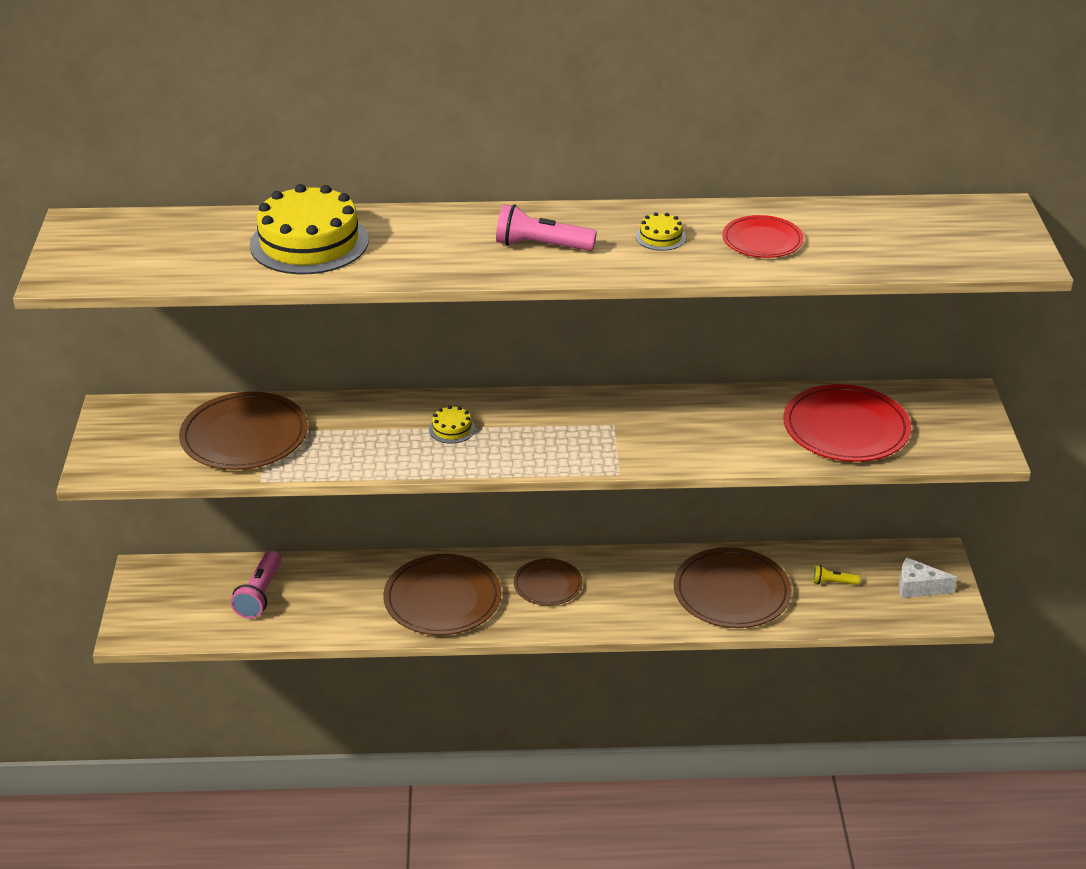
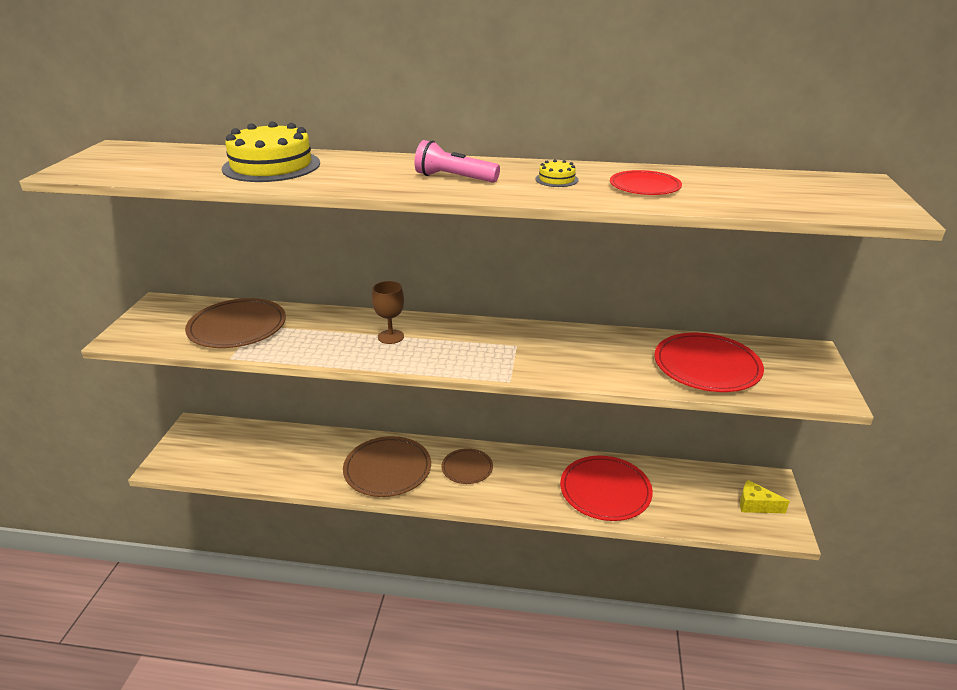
camera: 10 degrees right, 5 degrees down
(260, 595) = (261, 450): pink flashlight -> none
(452, 429) = (391, 337): yellow cake -> brown goblet
(731, 592) = (605, 491): brown plate -> red plate
(832, 582) = (686, 493): yellow flashlight -> none
(918, 587) = (755, 505): white cheese -> yellow cheese

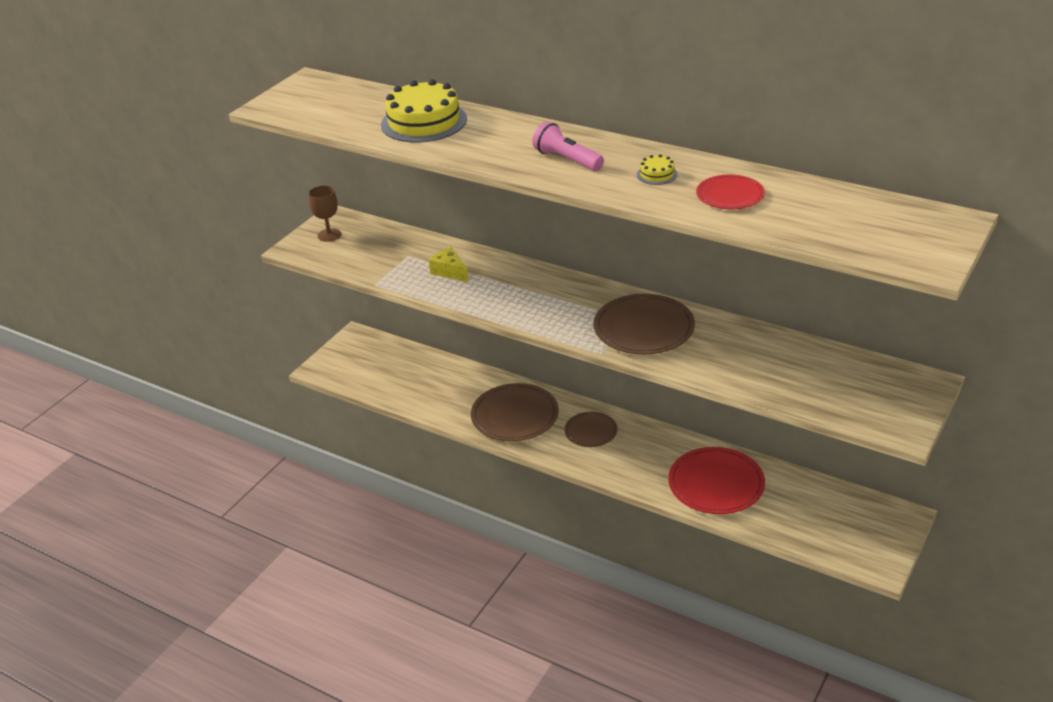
camera: 25 degrees right, 5 degrees up
(237, 327) = (391, 254): brown plate -> brown plate (643, 328)
(391, 337) = (519, 288): brown goblet -> brown goblet (329, 235)
(706, 366) = (801, 376): red plate -> none
(755, 505) = (866, 534): yellow cheese -> yellow cheese (449, 272)

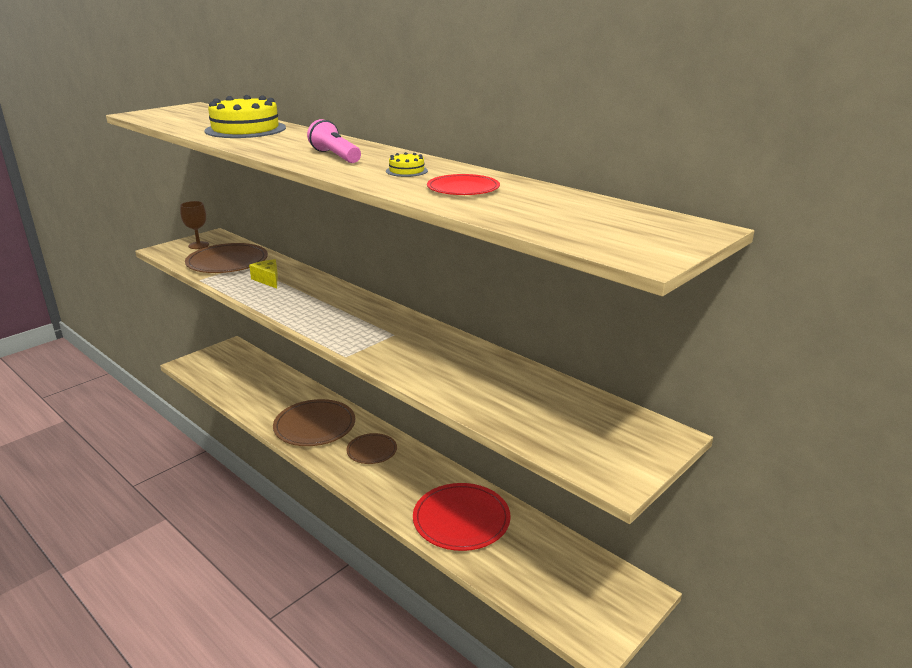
camera: 10 degrees right, 10 degrees down
(643, 328) = (401, 343): brown plate -> brown plate (227, 262)

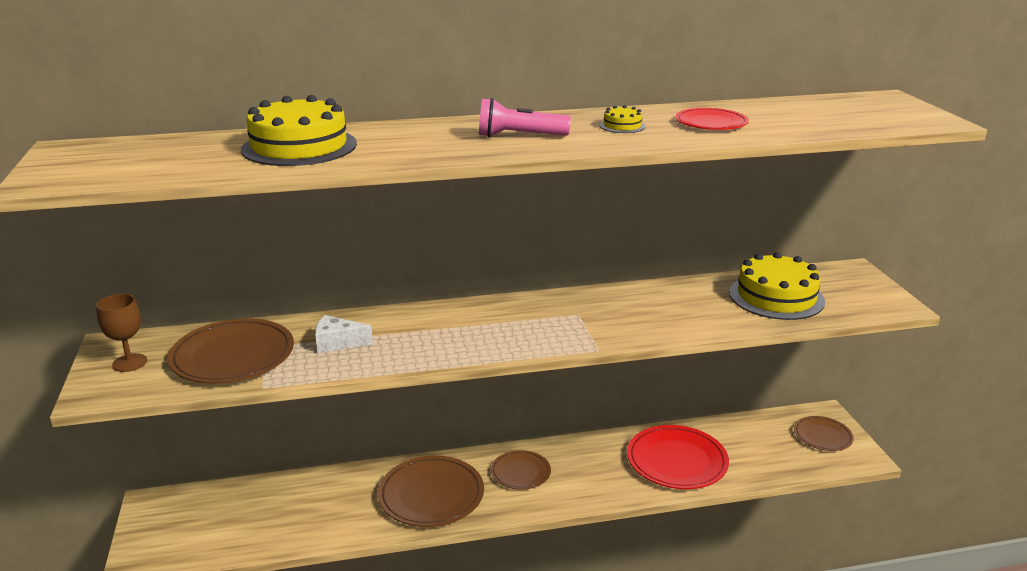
camera: 55 degrees left, 0 degrees up
(268, 280) = (337, 343): yellow cheese -> white cheese
(539, 406) = (776, 297): none -> yellow cake
(600, 601) = (822, 436): none -> brown plate

